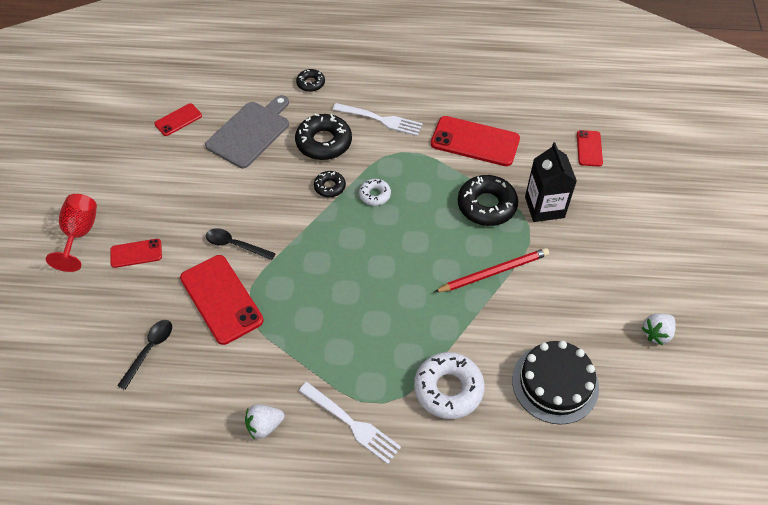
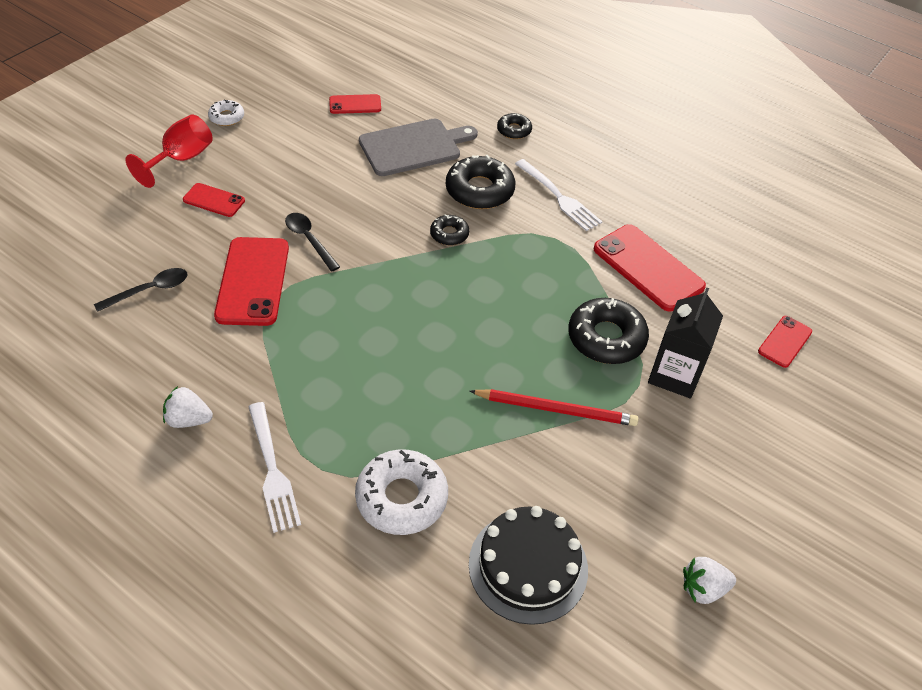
camera: 30 degrees right, 5 degrees down
(375, 195) = (490, 265): white donut -> white donut (227, 117)

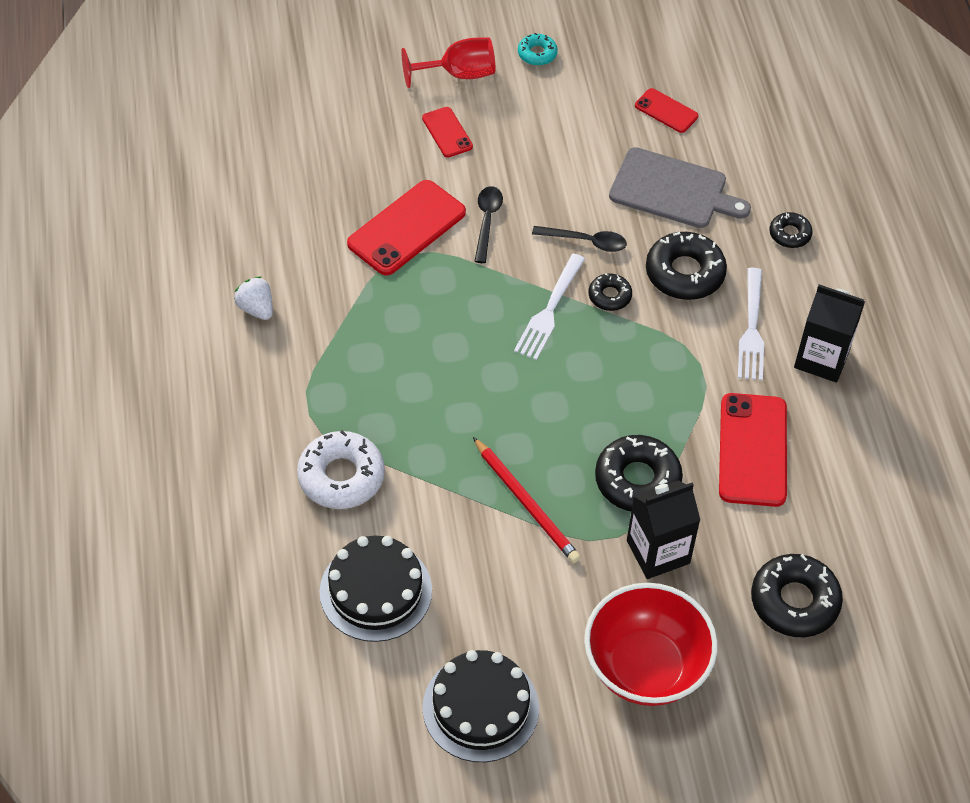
camera: 45 degrees right, 5 degrees up
(149, 290) = (324, 183): black spoon -> black spoon (586, 241)
(227, 117) = (537, 54): white donut -> turquoise donut
(272, 469) = (276, 388): white fork -> white fork (549, 310)
(618, 188) = (822, 358): none -> black carton
(703, 588) = (480, 707): white strawberry -> black cake
(762, 459) = (645, 667): none -> red bowl
(784, 341) = (794, 601): red phone -> black donut

